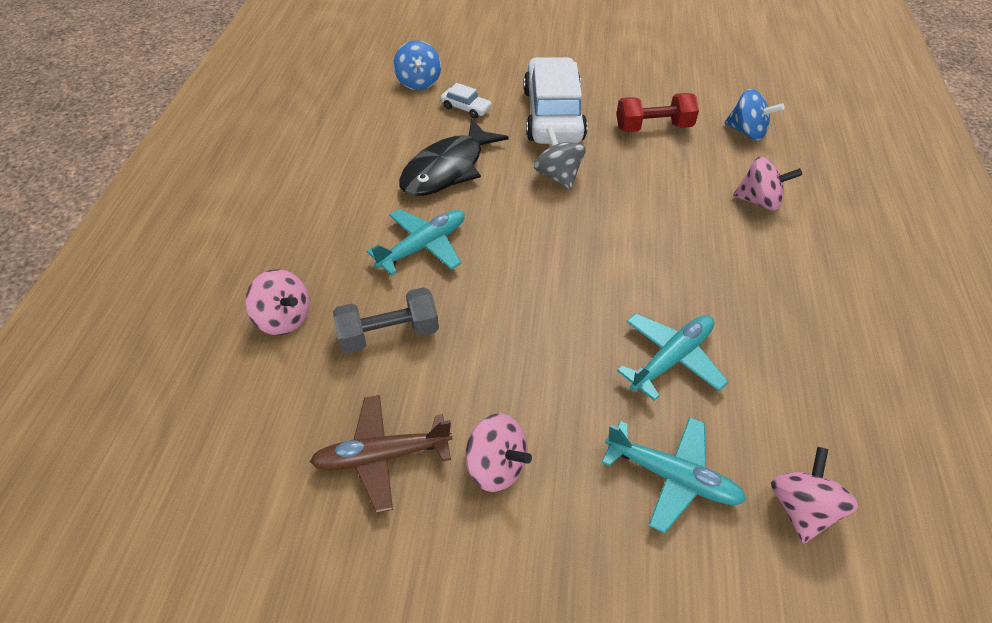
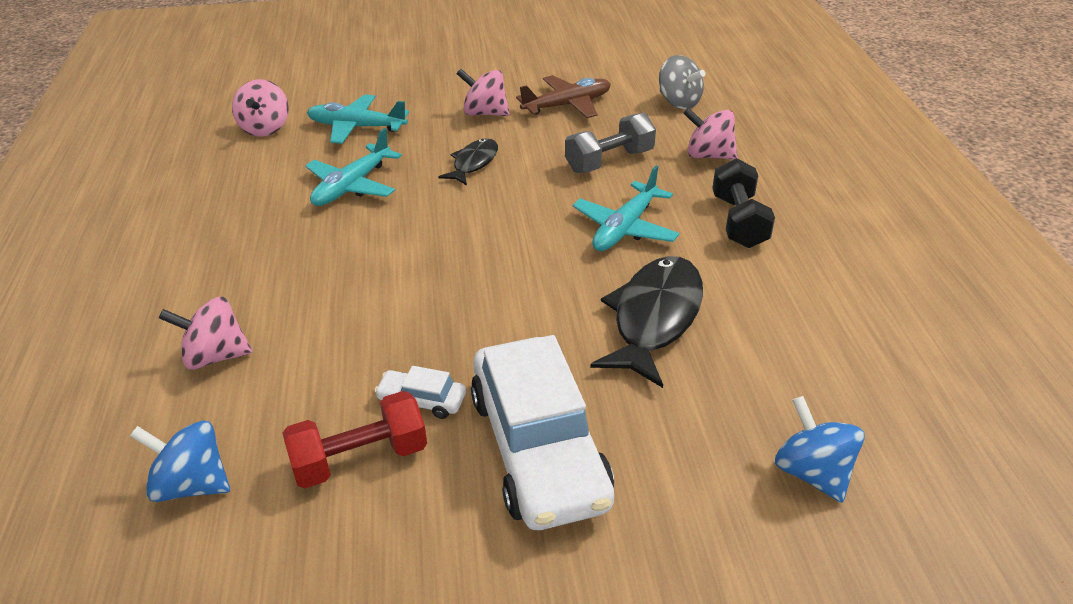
camera: 165 degrees right, 10 degrees down
(325, 233) = (738, 221): none -> black dumbbell
(466, 108) = (691, 430): white car -> white car (422, 400)
(534, 366) = (473, 163): none -> black fish
(558, 176) = (500, 338): grey spinning top -> grey spinning top (678, 102)

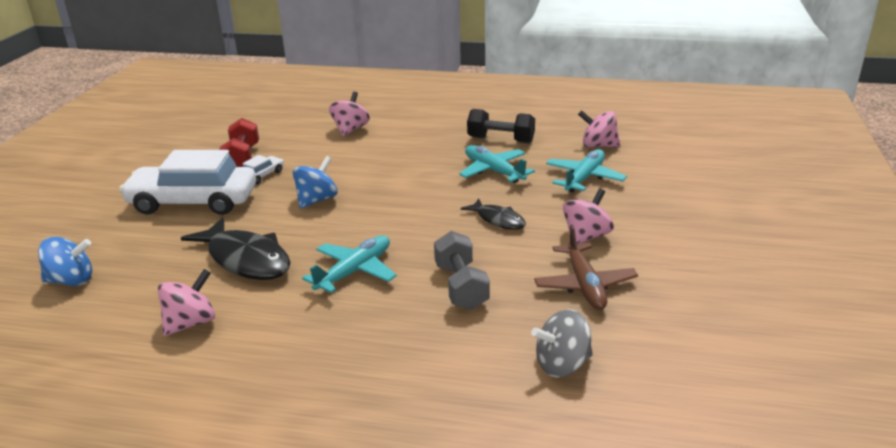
camera: 110 degrees right, 10 degrees down
(192, 484) = (270, 125): blue spinning top -> blue spinning top (317, 200)
(624, 228) = (355, 271): turquoise plane -> turquoise plane turned 75 degrees clockwise
(708, 155) = (435, 351): pink spinning top -> pink spinning top (191, 323)
(738, 221) = (315, 334): black dumbbell -> black dumbbell (501, 140)

